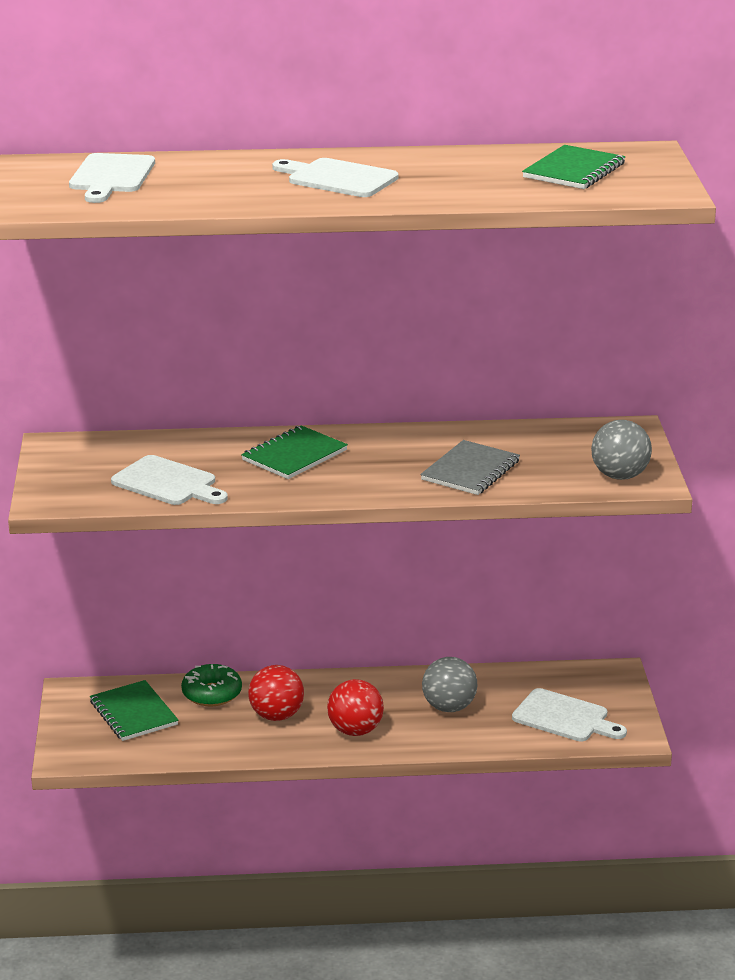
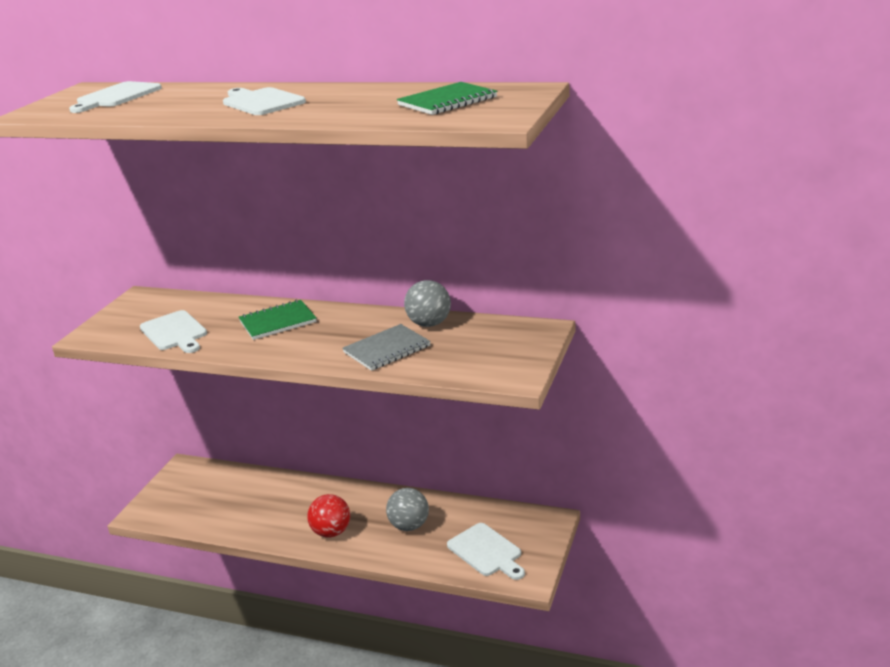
camera: 25 degrees right, 0 degrees up
(133, 713) = (205, 489): green notebook -> none
(212, 694) = (263, 484): green donut -> none
(276, 716) = (290, 509): red ball -> none
(619, 476) = (496, 369): grey ball -> grey ball (429, 324)

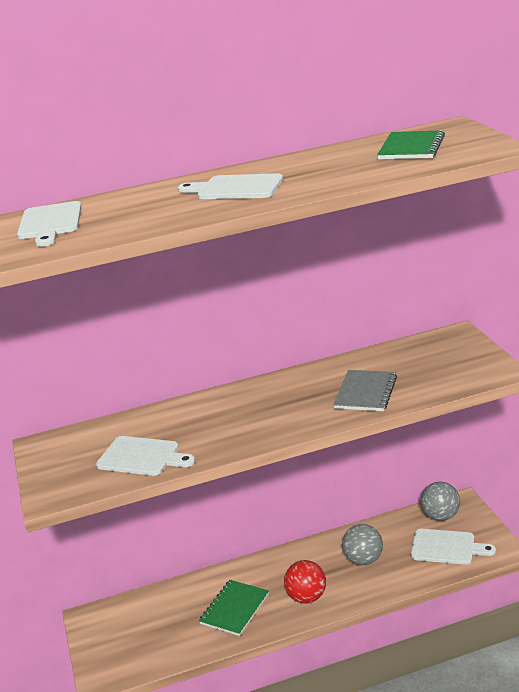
camera: 35 degrees left, 0 degrees up
(278, 322) = (229, 410): green notebook -> green notebook (234, 609)
(429, 324) = (365, 362): grey ball -> grey ball (441, 516)

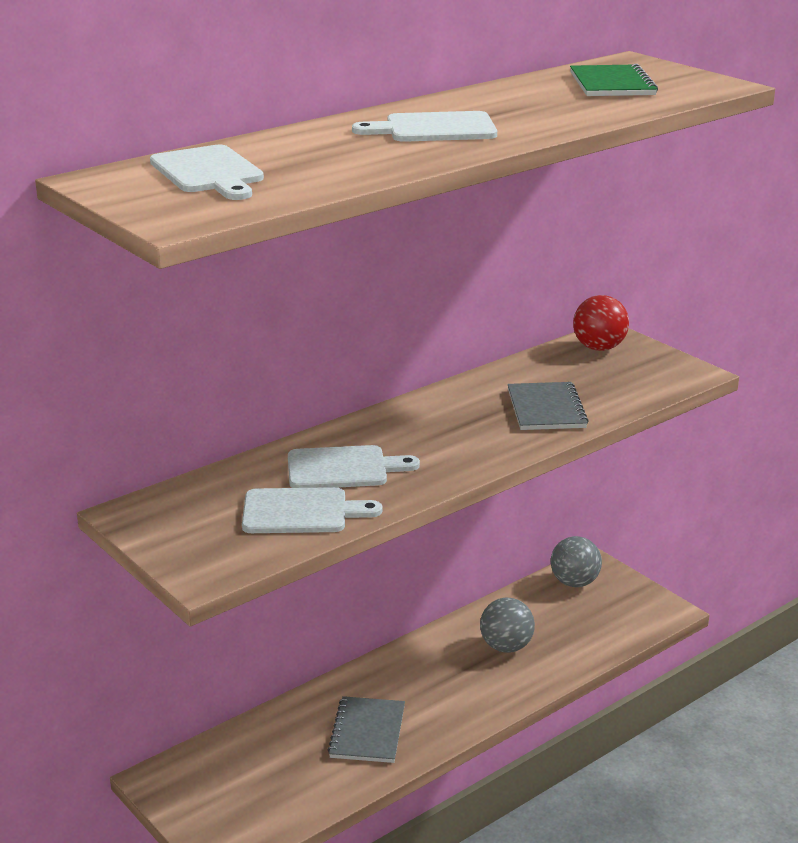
camera: 25 degrees left, 0 degrees up
(234, 609) = (367, 732): green notebook -> grey notebook
(307, 597) = (457, 702): red ball -> red ball (599, 348)
(446, 547) = (601, 617): white cutting board -> white cutting board (343, 468)

